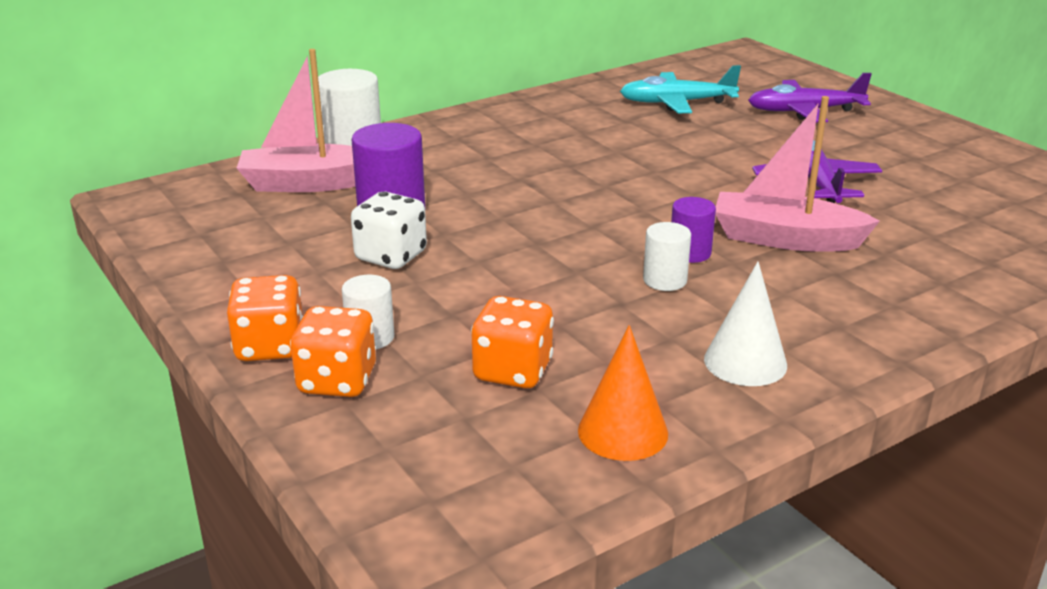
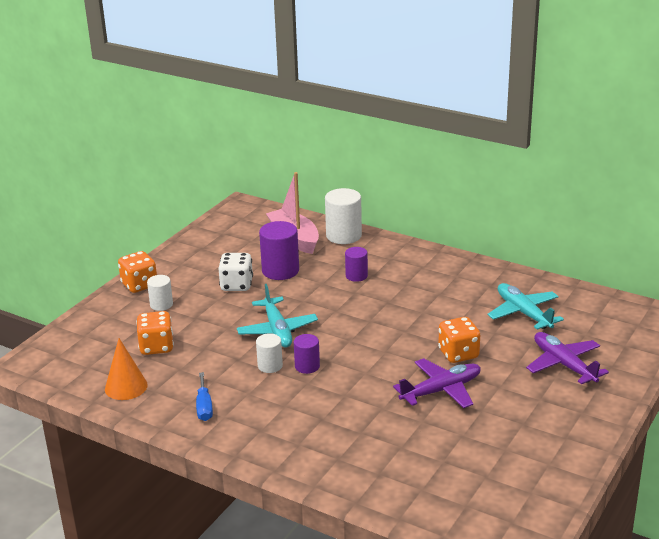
camera: 65 degrees right, 0 degrees up
(337, 381) = (123, 309): orange dice -> orange dice (458, 354)
(476, 167) = (356, 276): none -> purple cylinder
(566, 253) = (277, 330): none -> turquoise plane
(745, 362) = (204, 407): white cone -> blue screwdriver
(785, 239) = (350, 394): pink boat -> none

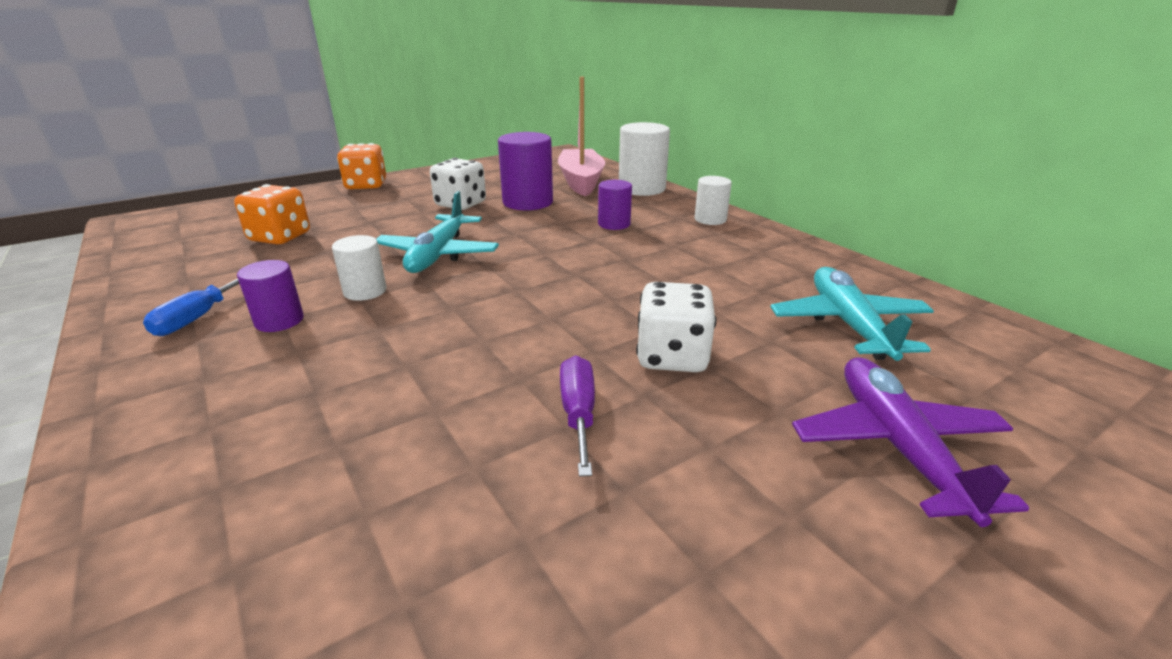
camera: 25 degrees right, 0 degrees up
(126, 387) = (170, 267): orange cone -> none
(161, 305) = (357, 204): white cylinder -> white cylinder (710, 219)
(307, 366) = (411, 306): purple cylinder -> purple cylinder (279, 321)
(441, 390) = (578, 413): purple plane -> purple screwdriver
(458, 354) = (672, 357): orange dice -> white dice

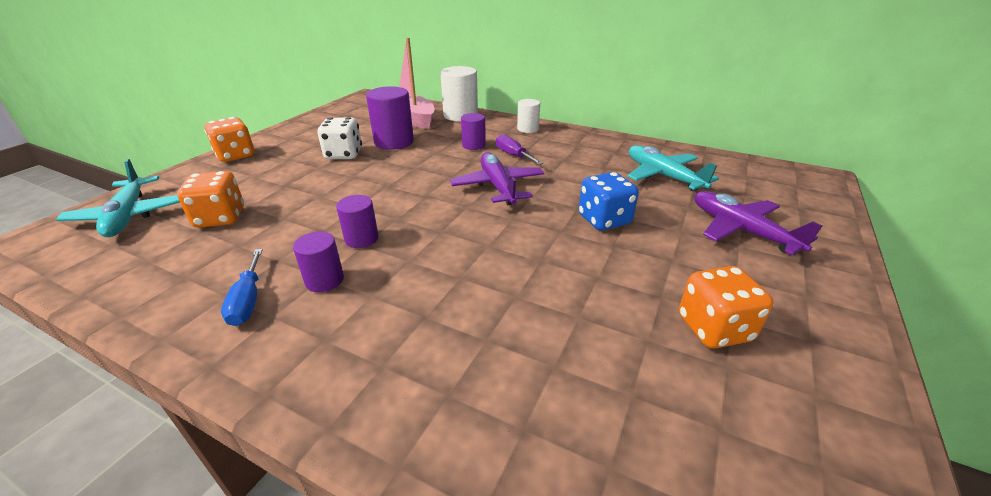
camera: 30 degrees left, 5 degrees up
(365, 291) = (361, 239): white cylinder -> purple cylinder
(438, 254) = (380, 197): turquoise plane -> turquoise plane (129, 215)
(578, 413) = (595, 267): purple screwdriver -> purple screwdriver (513, 155)
(582, 277) = (498, 186): none -> purple plane
(647, 575) = (714, 328): none -> orange dice
(672, 357) = (604, 220): white dice -> blue dice

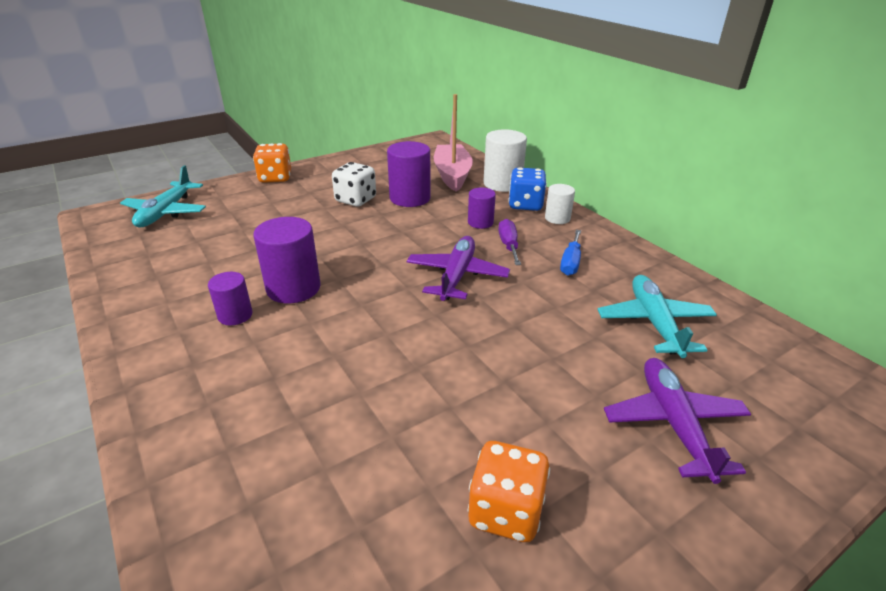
camera: 30 degrees right, 0 degrees up
(220, 218) = (217, 234): orange dice -> none
(248, 301) = (175, 311): blue screwdriver -> blue screwdriver (570, 262)
(361, 239) = (293, 288): purple cylinder -> purple cylinder, size x1.71
(604, 220) = (524, 350): blue dice -> blue dice (525, 205)

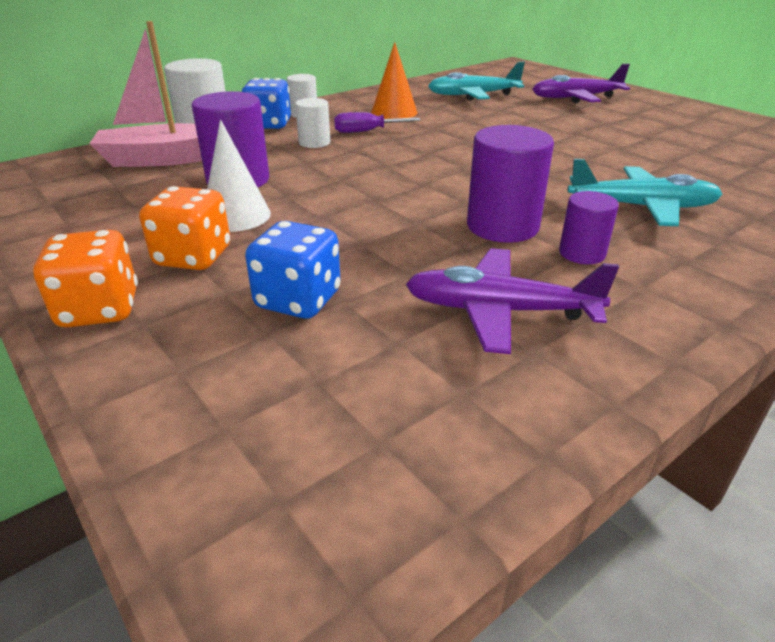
camera: 95 degrees left, 0 degrees up
(166, 212) = (264, 432): turquoise plane -> turquoise plane (642, 207)
(251, 218) = (298, 300): none -> blue dice
(355, 200) = (236, 216): white dice -> white cone
(457, 276) = (435, 150): purple plane -> purple plane (500, 311)
(480, 222) = (314, 143): purple cylinder -> white cylinder
(505, 511) = (689, 132): orange dice -> orange dice (193, 257)
(570, 262) = (394, 112): blue screwdriver -> orange cone

